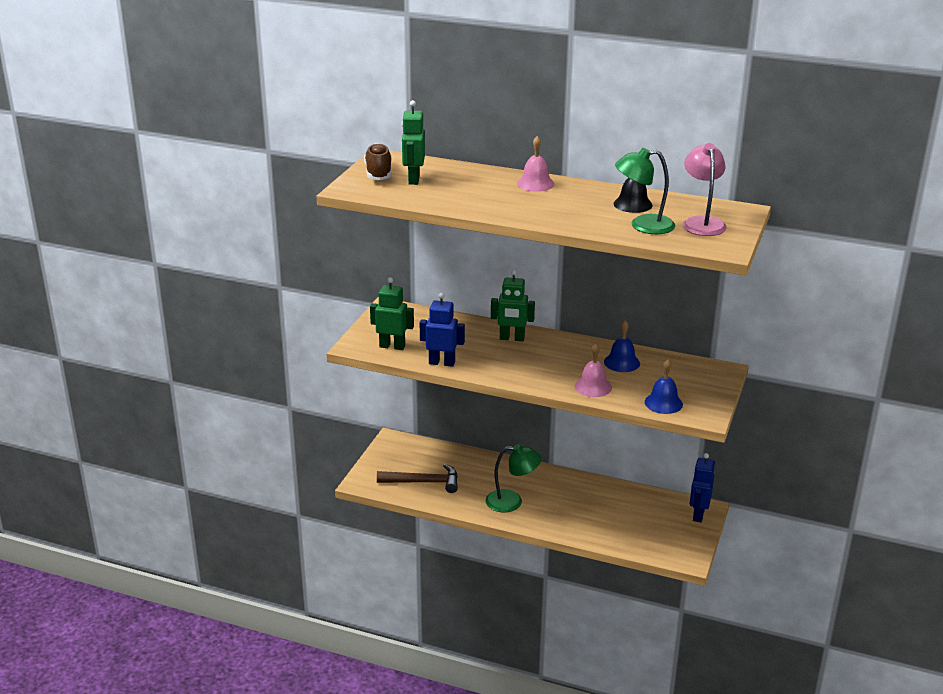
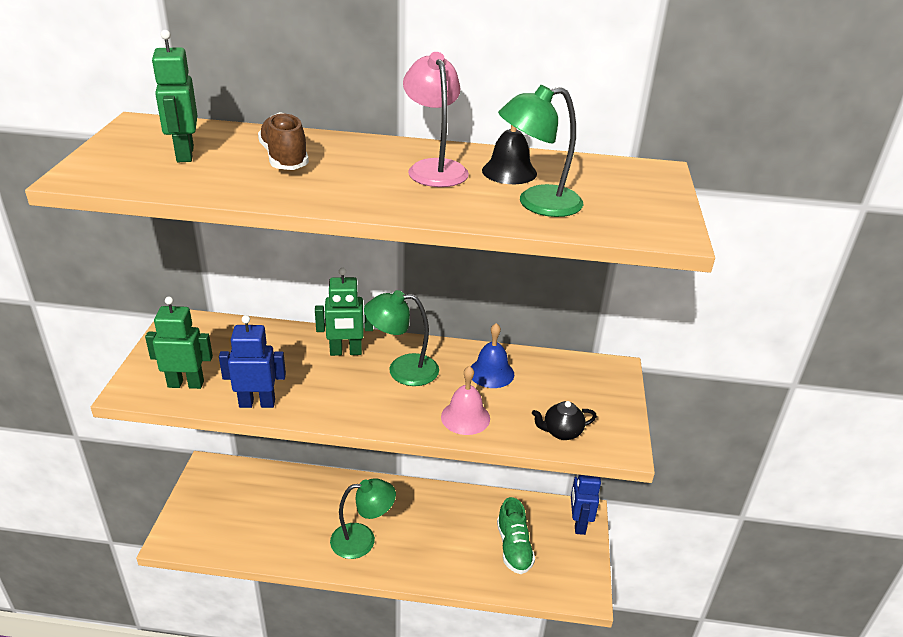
camera: 15 degrees left, 5 degrees up
(378, 173) = (130, 148): brown shoe -> brown shoe (284, 158)
(423, 482) = (250, 527): brown hammer -> none
(535, 184) = (364, 150): pink bell -> none
(553, 354) = (402, 370): none -> green lamp
(636, 522) = (513, 547): none -> green shoe
(663, 403) = (561, 432): blue bell -> black teapot
(702, 222) = (615, 193): pink lamp -> pink lamp (434, 168)

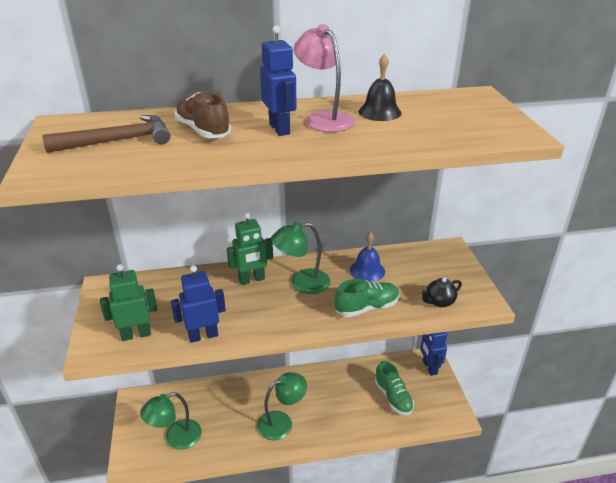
camera: 15 degrees left, 0 degrees up
(184, 154) = (117, 141): green robot -> brown hammer
(372, 172) = (280, 129): none -> blue robot
(465, 417) = (366, 307): pink bell -> green shoe
(537, 204) = (418, 131): green lamp -> green lamp (176, 438)

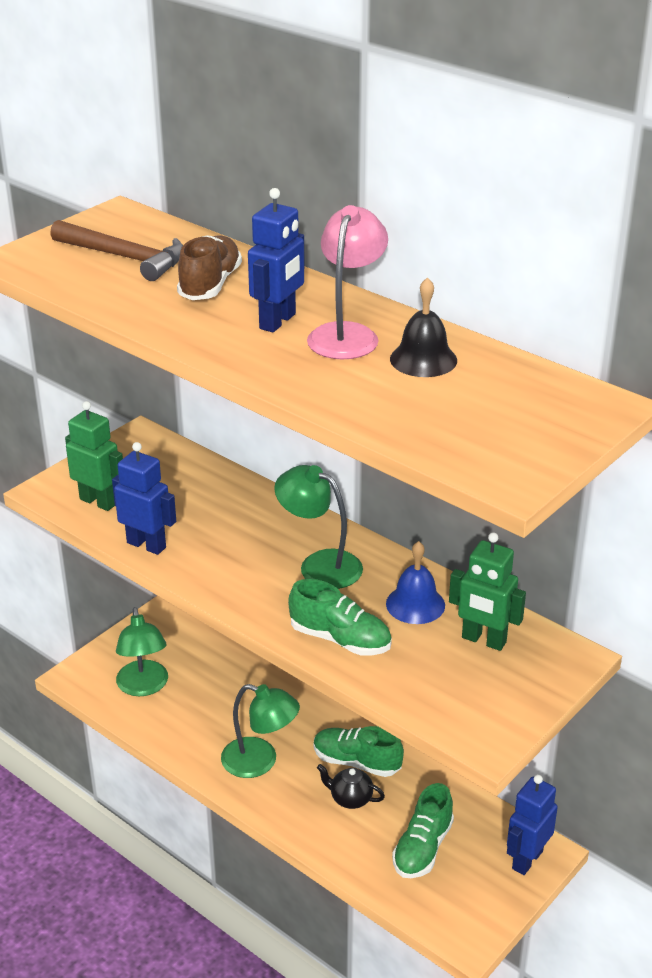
camera: 50 degrees right, 0 degrees up
(176, 438) = (144, 687): green lamp -> green lamp turned 120 degrees counterclockwise
(252, 280) = (277, 524): green robot -> green robot (483, 640)
(320, 386) = (357, 762): none -> green shoe
(439, 302) = (432, 697): black teapot -> black teapot (350, 799)

